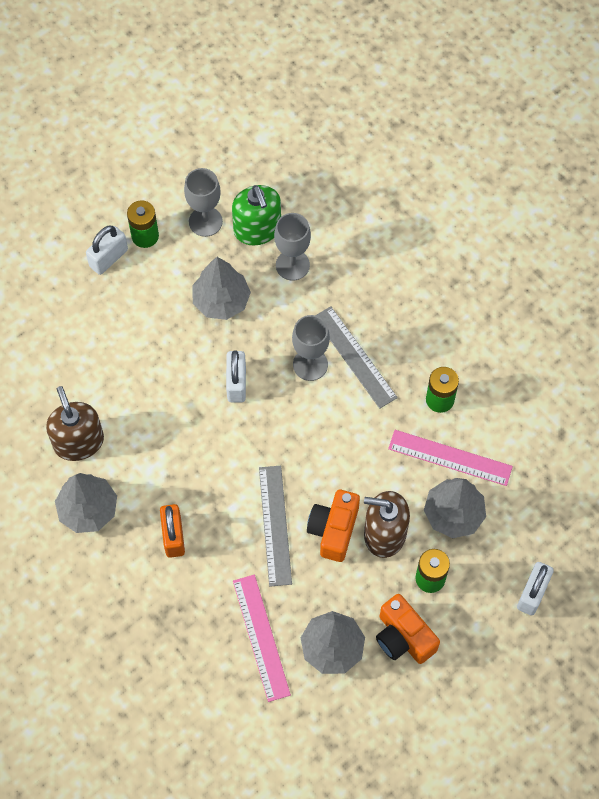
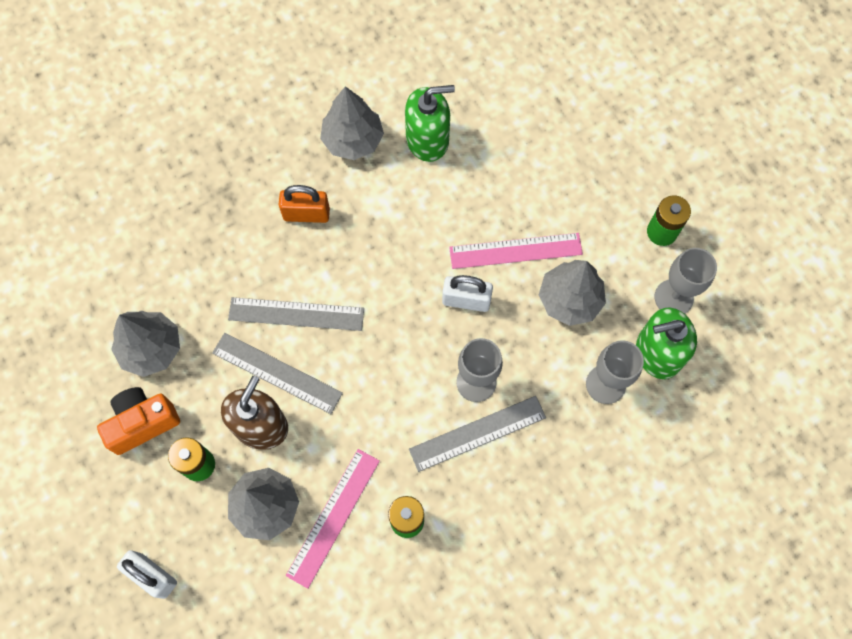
camera: 100 degrees right, 5 degrees up
(78, 442) = (427, 139): brown soap dispenser -> green soap dispenser
(108, 258) = (638, 192): white padlock -> none
(261, 637) = (180, 281): pink ruler -> pink ruler (515, 251)
(333, 530) = (277, 373): orange camera -> grey ruler

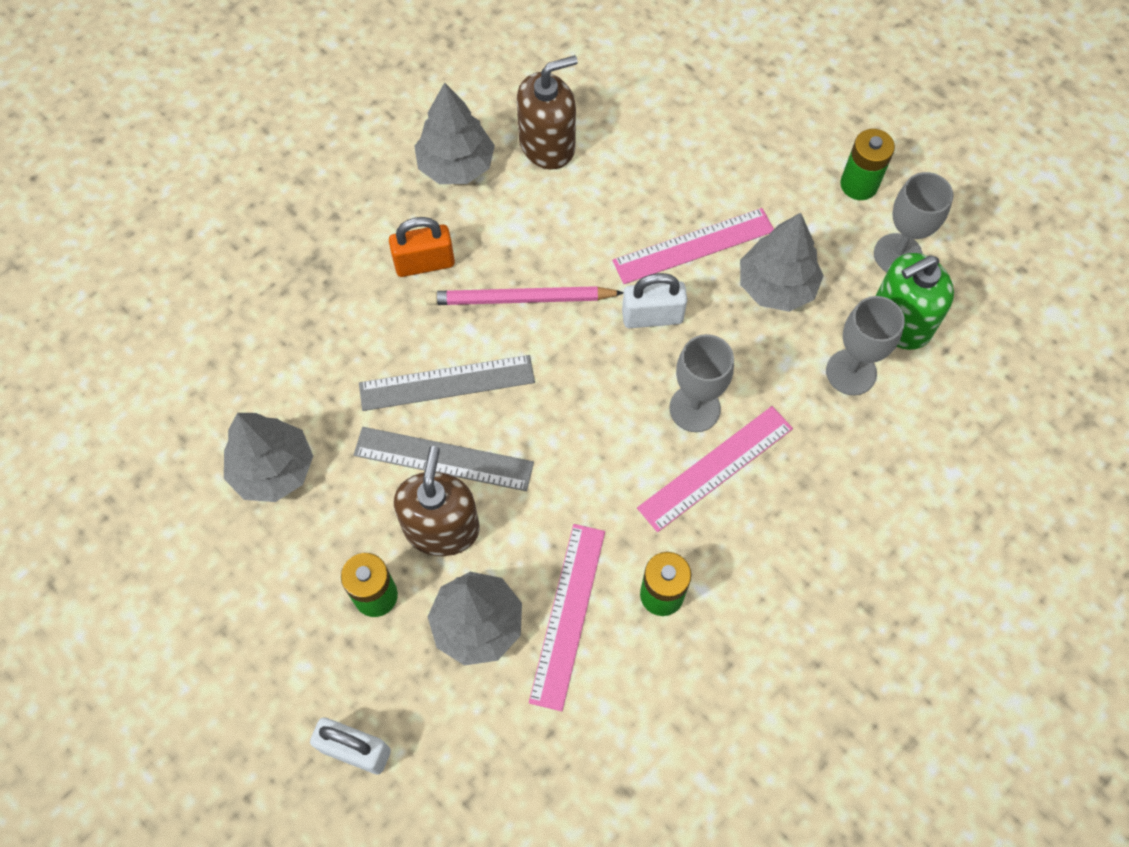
camera: 15 degrees left, 5 degrees down
(142, 423) = (287, 563): orange camera -> none
(370, 261) = (520, 299): none -> pink pencil
(427, 139) = (547, 144): green soap dispenser -> brown soap dispenser
(477, 433) = (715, 468): grey ruler -> pink ruler

